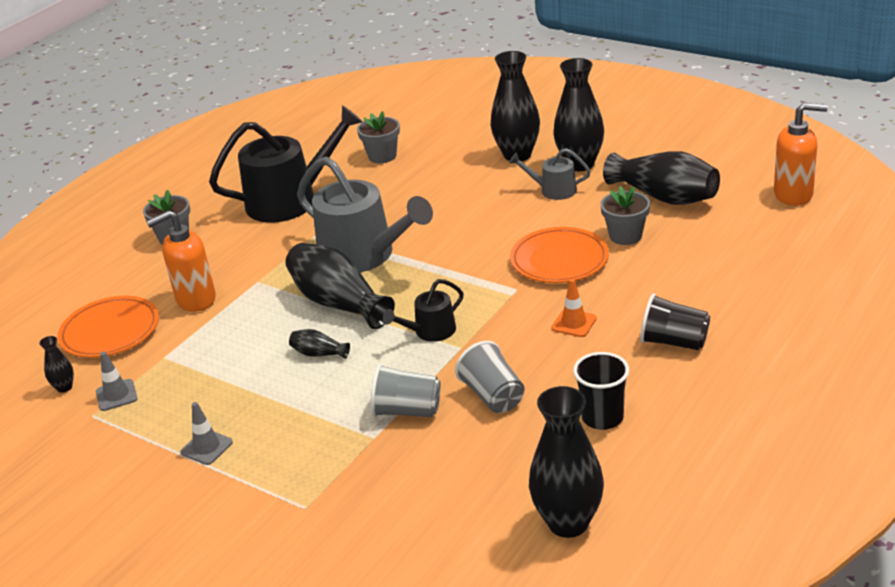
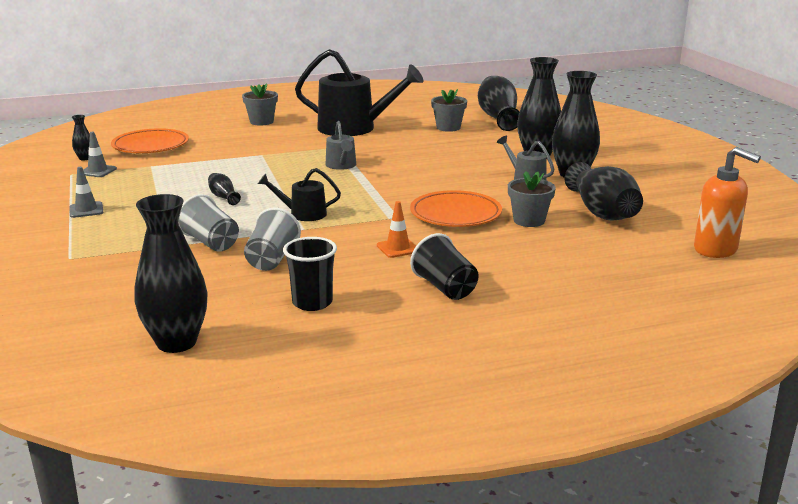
camera: 35 degrees right, 10 degrees down
(195, 300) = (216, 150): orange soap dispenser -> none
(338, 303) = (282, 180): black vase -> black vase (498, 118)
(363, 255) = (341, 165): grey watering can -> grey watering can, size x0.49

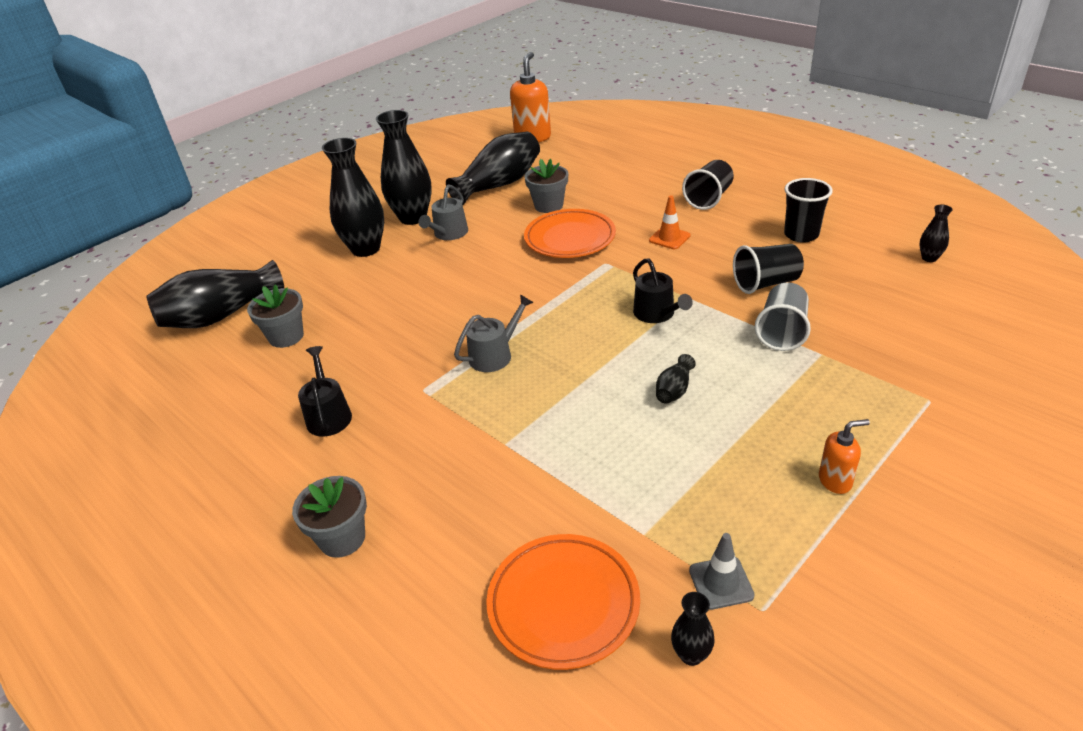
camera: 115 degrees left, 15 degrees up
(86, 210) = (835, 481): grey traffic cone -> orange soap dispenser
(176, 342) = (929, 258): black vase -> black vase, size x0.45
(271, 259) = (766, 283): grey cup -> black cup
(354, 128) = (328, 415): black watering can -> black watering can, size x0.49

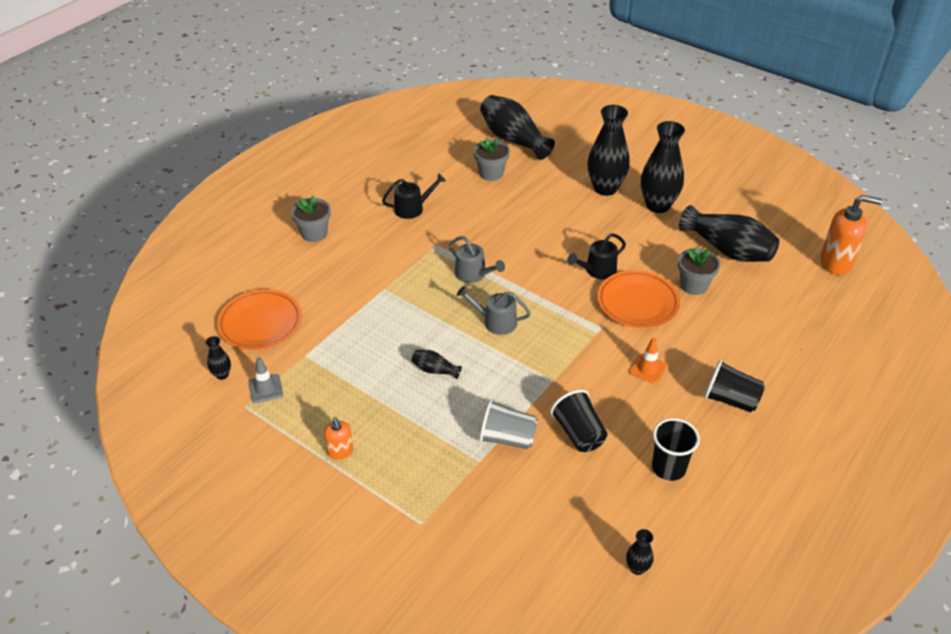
camera: 80 degrees right, 5 degrees up
(448, 233) = (635, 229): grey watering can -> grey watering can (496, 322)
(657, 314) = (528, 360): black watering can -> black watering can (597, 270)

